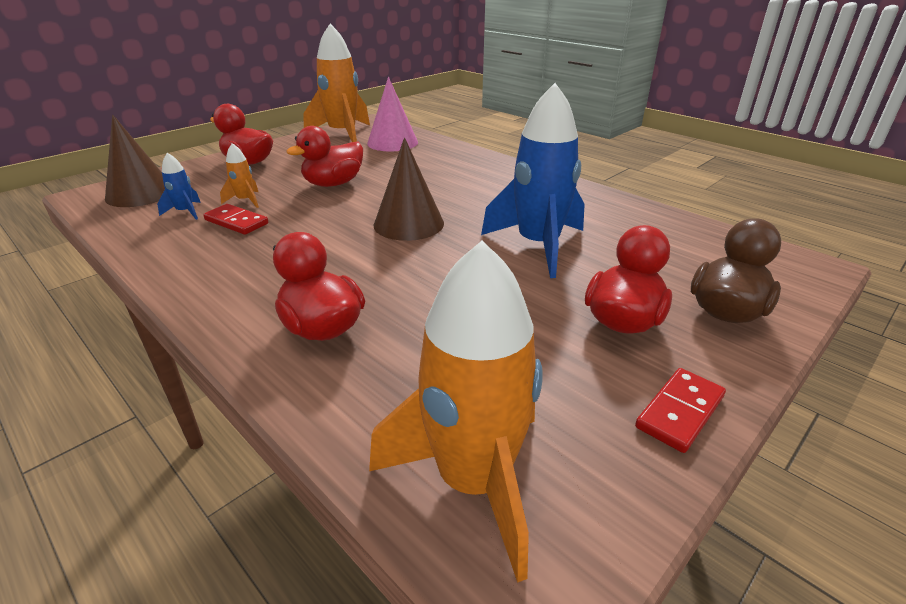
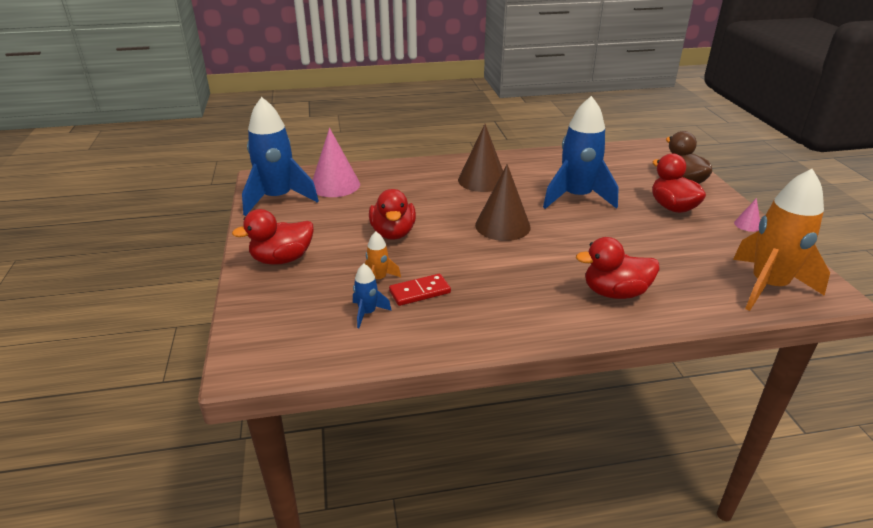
camera: 55 degrees left, 0 degrees up
(140, 194) = (286, 332): brown cone -> brown cone (482, 180)
(343, 134) = (278, 199): orange rocket -> blue rocket
(679, 411) = (747, 225): red domino -> pink cone

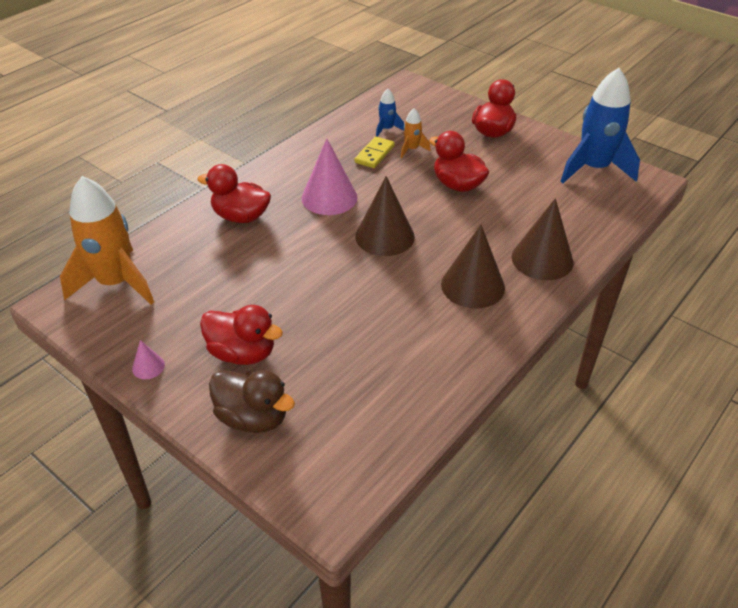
camera: 140 degrees right, 10 degrees up
(335, 185) = (582, 205): pink cone -> pink cone (329, 197)
(418, 174) = (542, 259): none -> brown cone
(419, 292) = (374, 154): red domino -> yellow domino
(576, 197) = (354, 312): blue rocket -> none
(615, 293) = (241, 217): red duck -> red duck turned 120 degrees counterclockwise

